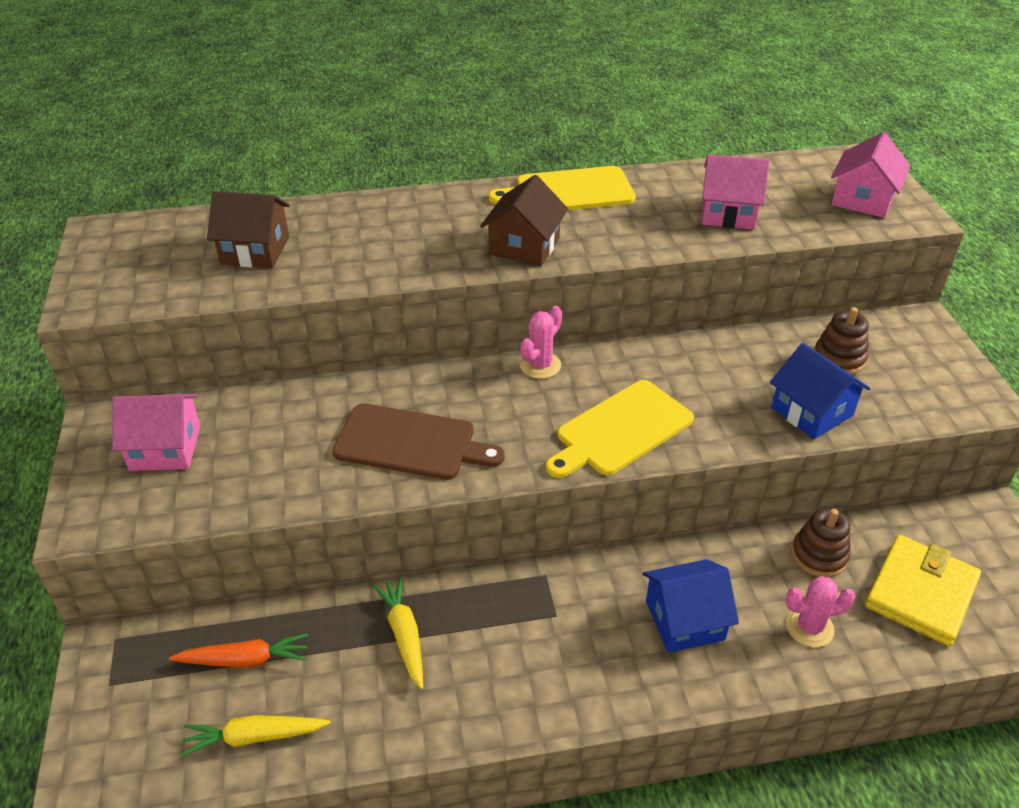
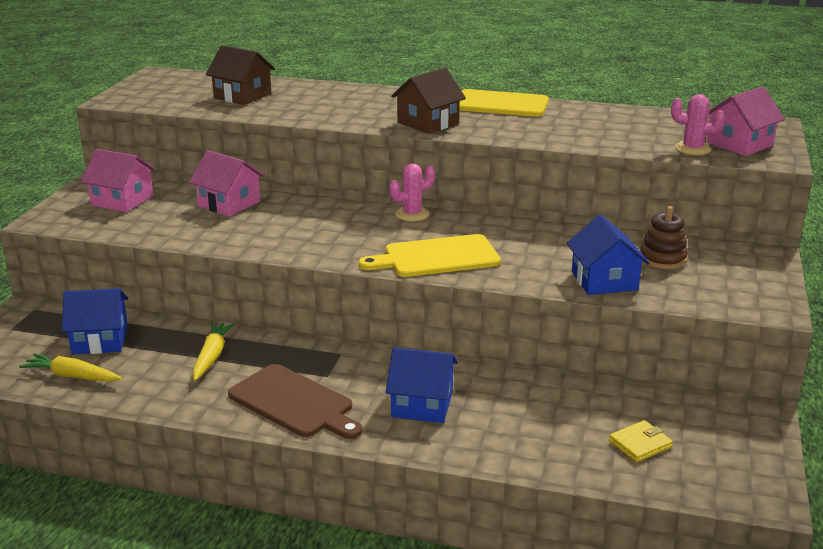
camera: 25 degrees right, 15 degrees down
(244, 660) = (100, 340): orange carrot -> blue house
(411, 443) = (279, 231): brown cutting board -> brown cutting board (294, 403)
(728, 213) = (610, 133): pink house -> pink house (229, 204)
(809, 627) = (520, 436): pink cactus -> pink cactus (692, 149)
(819, 555) = (571, 400): brown stacking toy -> none
(920, 593) = (640, 444): yellow wallet -> yellow wallet, size x0.52

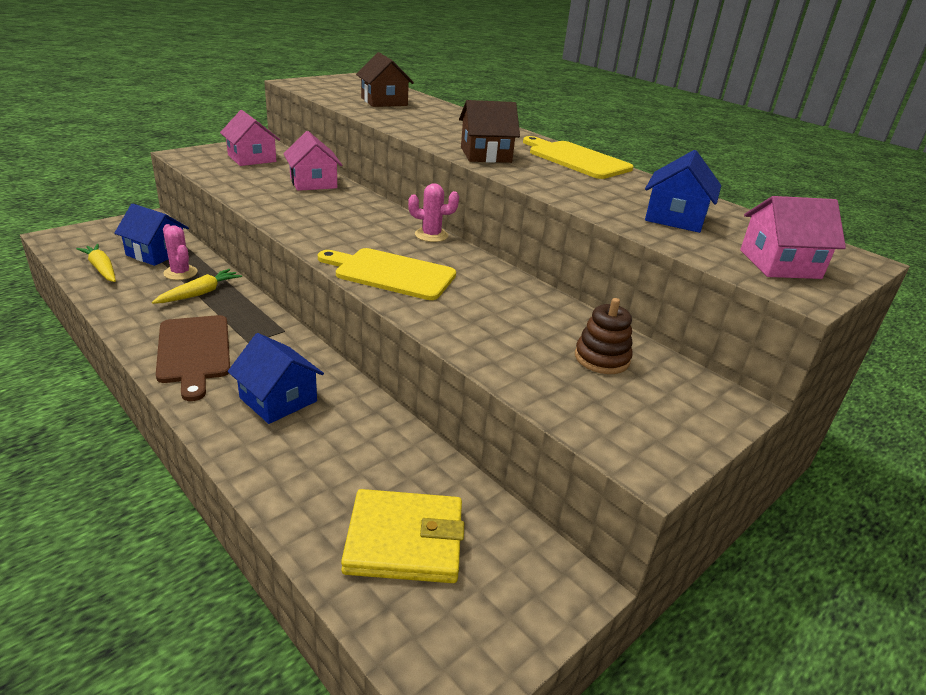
camera: 30 degrees right, 5 degrees up
(604, 281) = (506, 353): blue house -> blue house (675, 218)
(640, 444) = (404, 540): yellow wallet -> yellow wallet, size x1.91
(692, 149) = (712, 250): pink cactus -> pink cactus (180, 273)

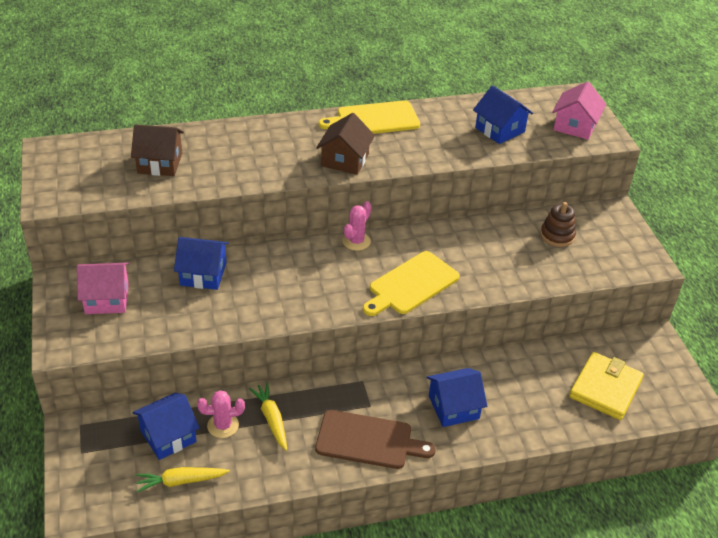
camera: 60 degrees left, 10 degrees up
(313, 183) = (203, 274): pink house -> blue house

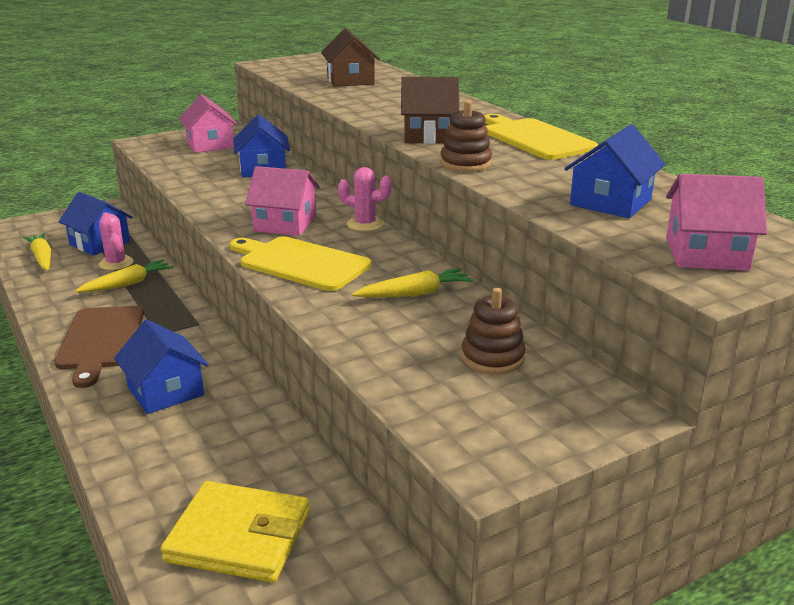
camera: 75 degrees right, 15 degrees down
(337, 281) = (285, 224): none -> pink house
(413, 160) = (465, 163): none -> brown stacking toy
(474, 244) = (414, 294): none -> yellow carrot

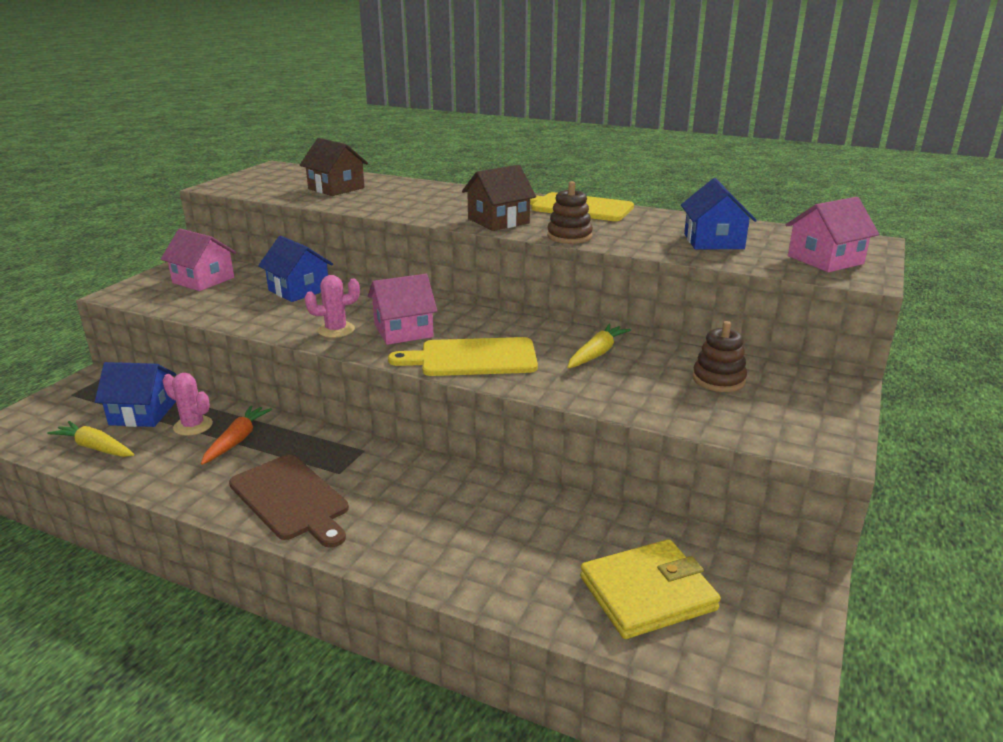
camera: 35 degrees left, 0 degrees up
(127, 284) = (237, 440): yellow carrot -> orange carrot
(165, 391) = (422, 516): blue house -> none
(365, 224) = (470, 313): pink cactus -> pink cactus (336, 330)

